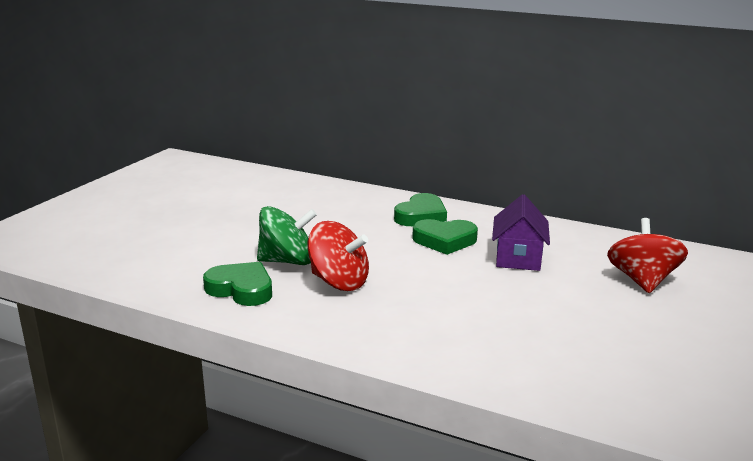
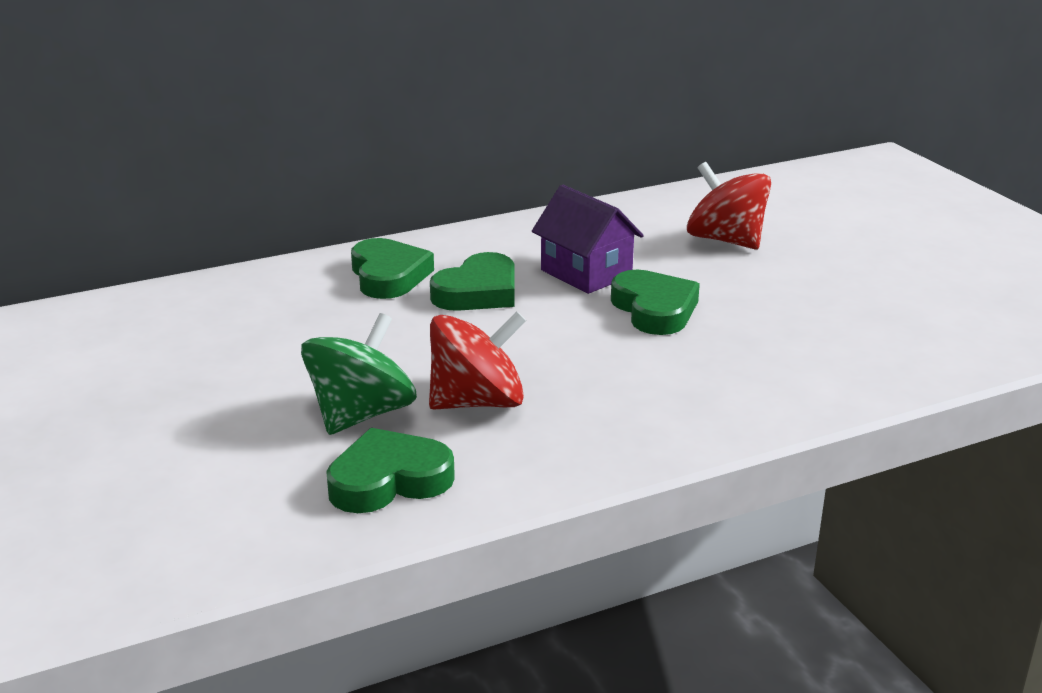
camera: 50 degrees left, 5 degrees up
(514, 291) = (654, 309): none -> green heart

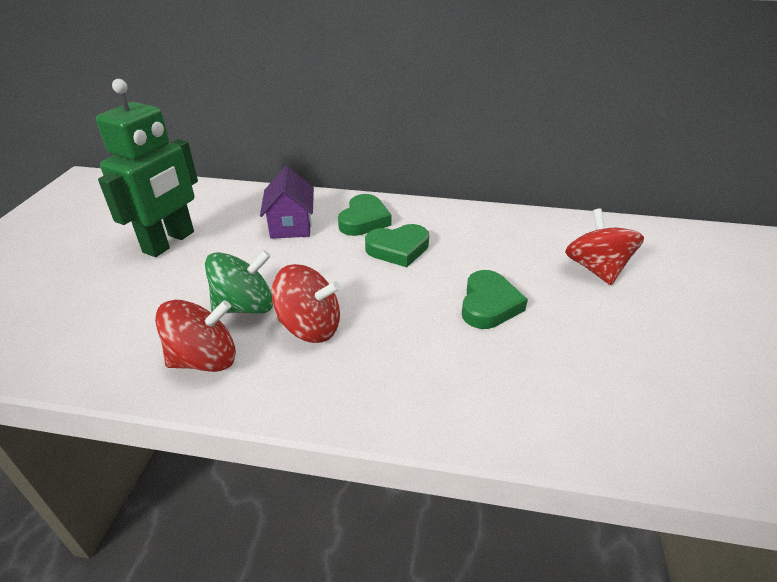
camera: 35 degrees right, 10 degrees up
(124, 390) = (169, 242): none -> green robot
(389, 480) = (205, 359): green heart -> red spinning top
(586, 273) = (475, 260): purple house -> purple house (291, 225)

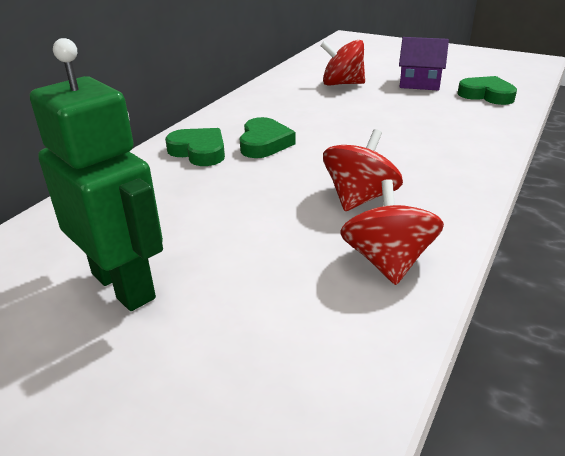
camera: 70 degrees left, 5 degrees down
(245, 306) = (309, 231): green spinning top -> none
(291, 225) = (169, 192): purple house -> purple house (419, 83)
(489, 304) = (364, 122): green heart -> green heart (486, 95)

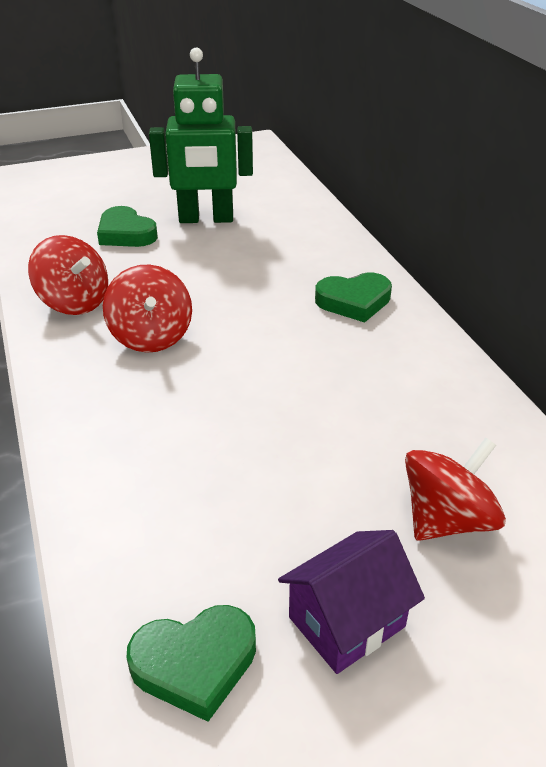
camera: 130 degrees right, 5 degrees up
(264, 143) = (323, 342): green heart -> green heart (126, 233)

